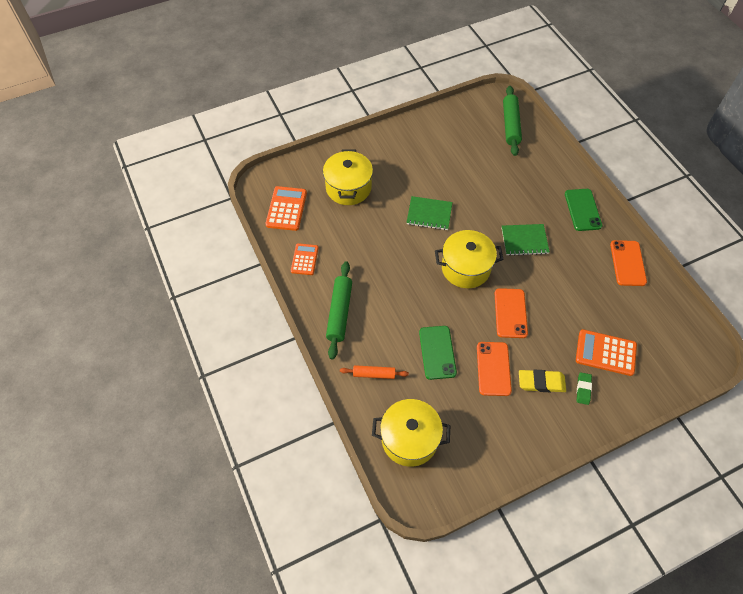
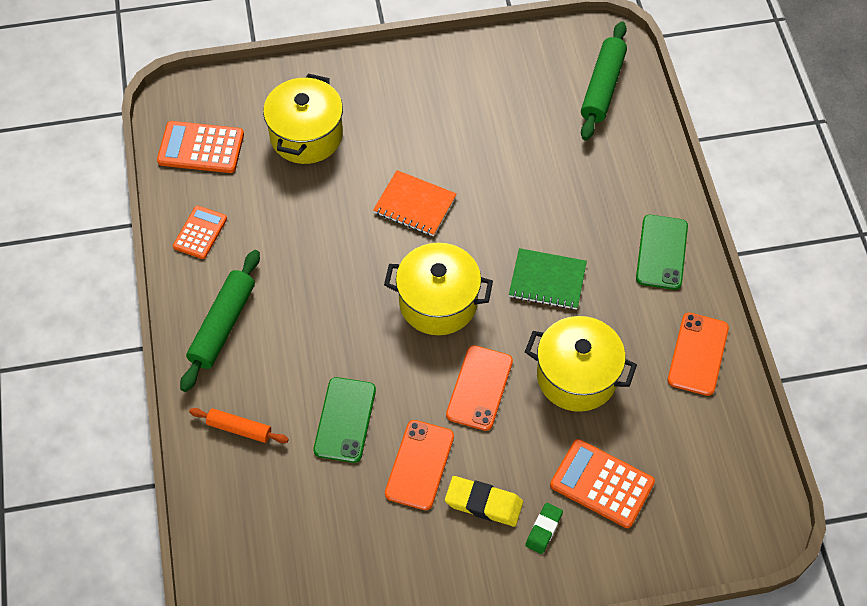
camera: 15 degrees right, 0 degrees up
(286, 209) = (201, 148): orange calculator -> orange calculator turned 105 degrees counterclockwise
(409, 439) = (256, 535): yellow pot -> yellow pot (576, 376)
(429, 214) = (415, 205): green notebook -> orange notebook

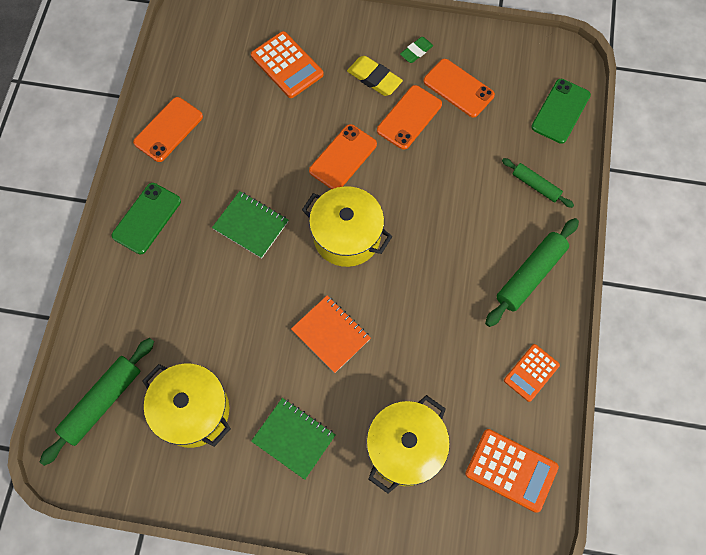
camera: 160 degrees left, 10 degrees up
(239, 429) = (535, 185): orange rolling pin -> green rolling pin
(345, 420) = (453, 166): green phone -> green phone (560, 111)
(370, 526) = (458, 88): none -> orange phone
(413, 112) = (293, 438): none -> green notebook
(543, 529) = (340, 50): green eraser -> green eraser (416, 51)
(576, 376) = (266, 142): yellow pot -> yellow pot (193, 411)

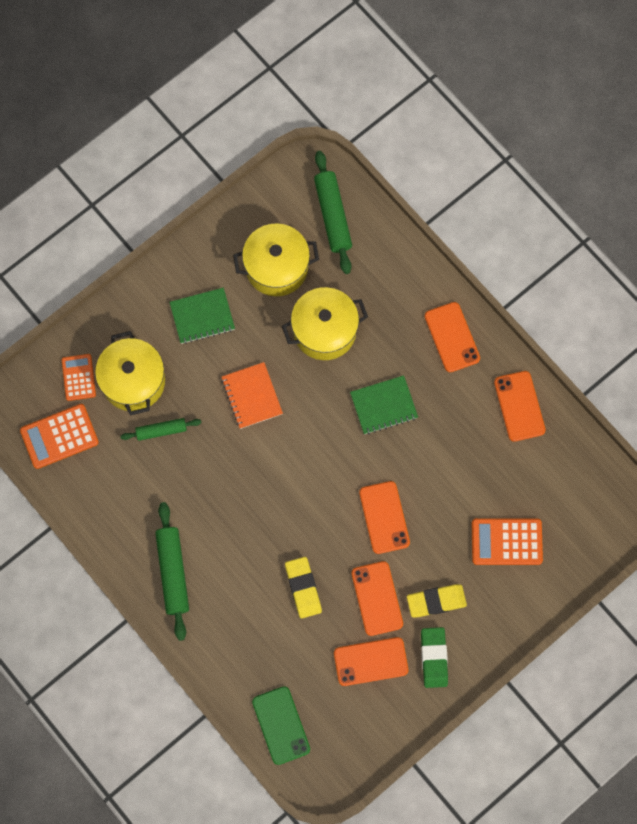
camera: 130 degrees right, 5 degrees up
(147, 218) = (452, 337): green phone -> orange phone
(331, 334) = (252, 396): orange notebook -> orange notebook turned 75 degrees clockwise
(347, 236) = (316, 467): yellow pot -> yellow pot (324, 331)
(416, 51) = (434, 658): green eraser -> green eraser, size x1.54
(450, 172) = (303, 588): none -> yellow eraser
(531, 372) = (107, 508): orange calculator -> orange calculator (78, 377)
(535, 185) = (236, 643): green rolling pin -> green rolling pin (161, 431)

